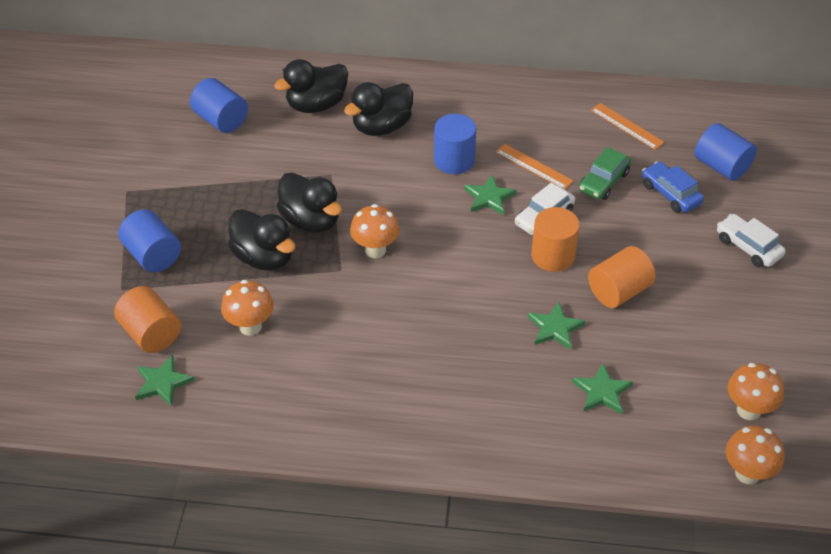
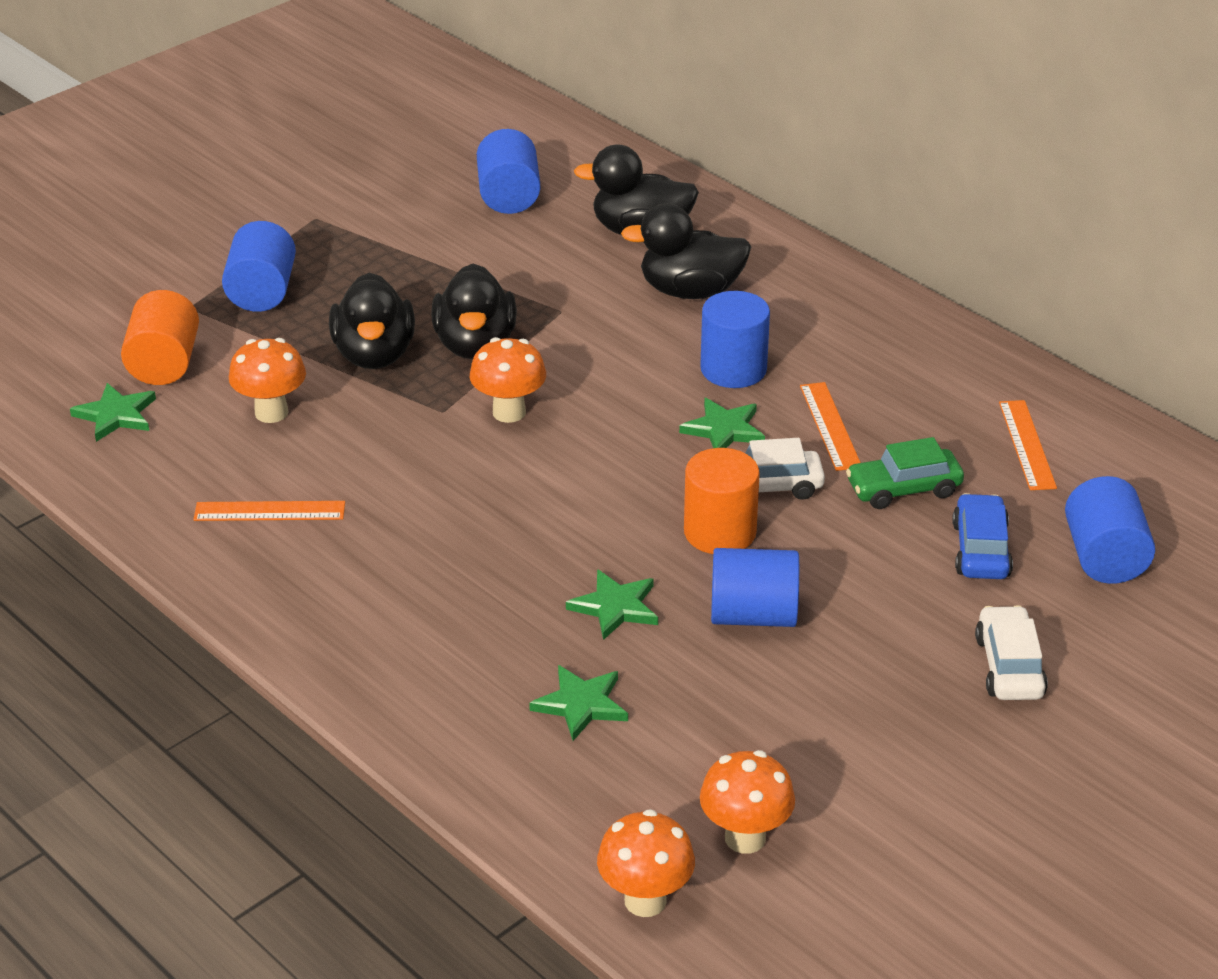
camera: 40 degrees right, 10 degrees down
(322, 386) = (269, 511): none -> orange ruler
(618, 291) = (753, 615): orange cylinder -> blue cylinder

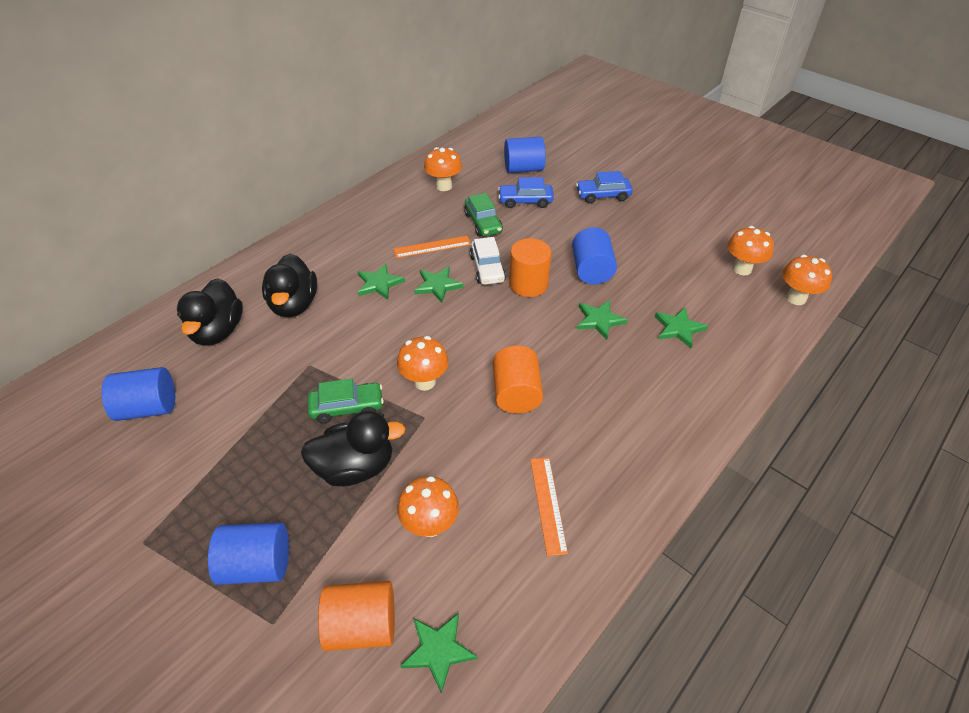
camera: 95 degrees left, 10 degrees up
(468, 498) = (516, 393): none -> orange cylinder
(475, 345) = (347, 407): black duck -> green car
(733, 369) = (379, 283): blue cylinder -> green star
(1009, 666) = (603, 195): white car -> blue car
(1027, 445) = (444, 186): orange ruler -> orange mushroom

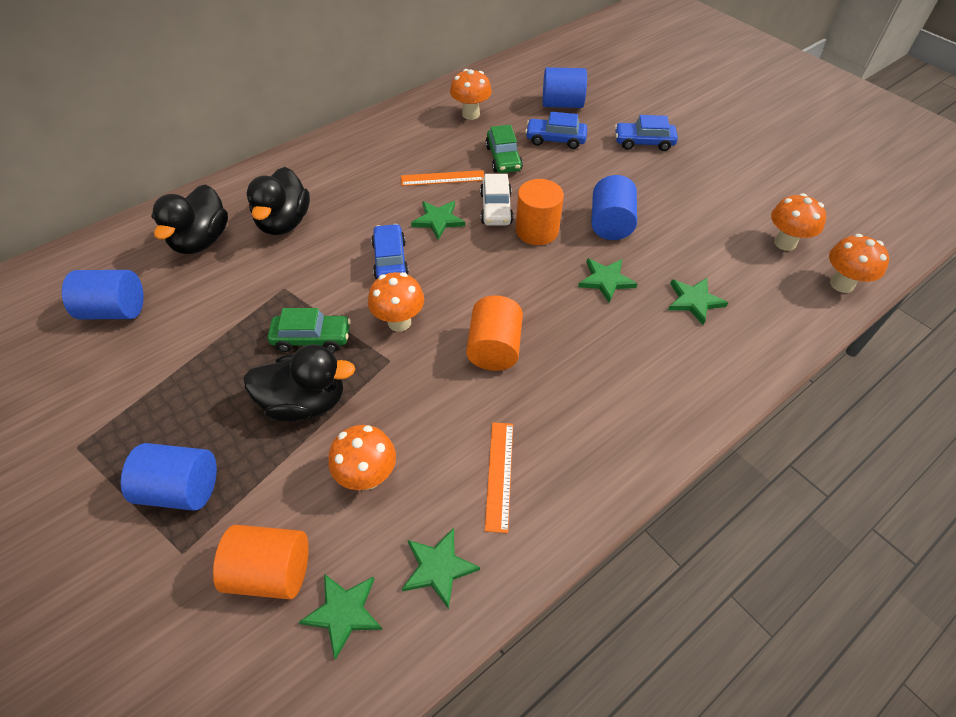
camera: 10 degrees right, 5 degrees up
(379, 283) = (377, 211): green star -> green star (438, 568)
(402, 326) = (390, 260): none -> blue car

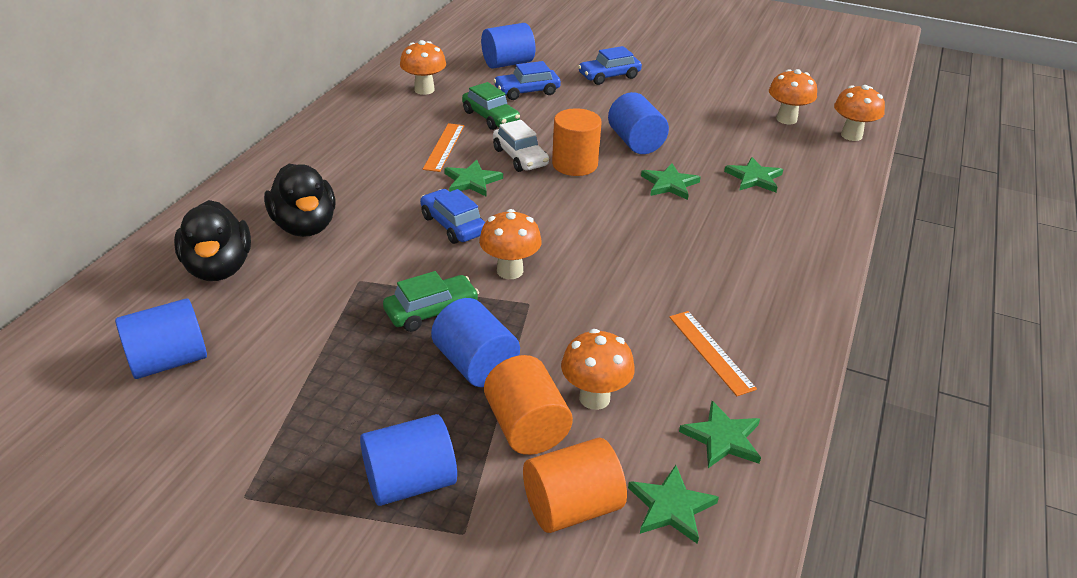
camera: 30 degrees left, 15 degrees down
(305, 402) = (475, 364): black duck -> blue cylinder
(442, 178) = (444, 147): orange ruler -> orange ruler turned 45 degrees counterclockwise
(494, 348) = (619, 262): orange cylinder -> orange cylinder (526, 427)

